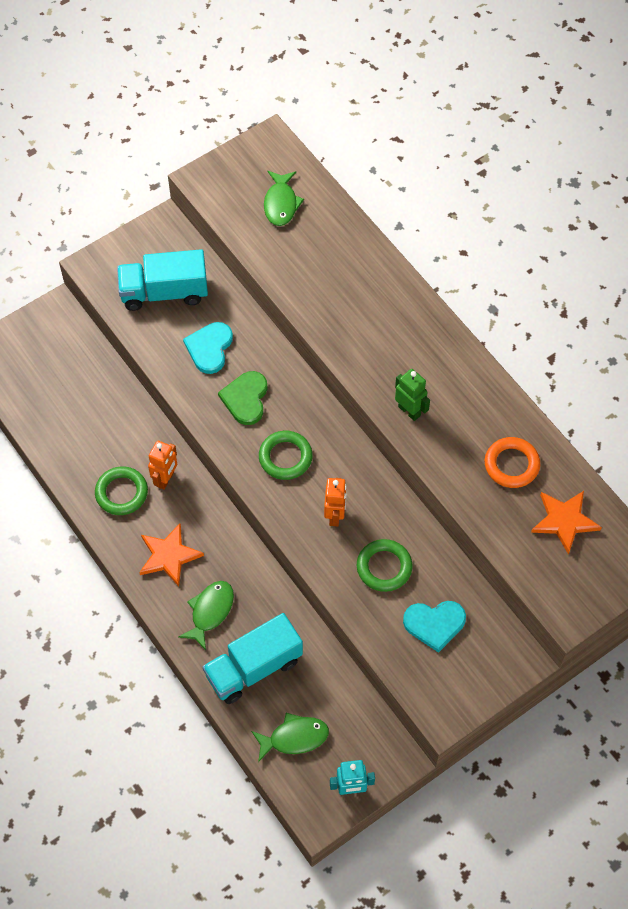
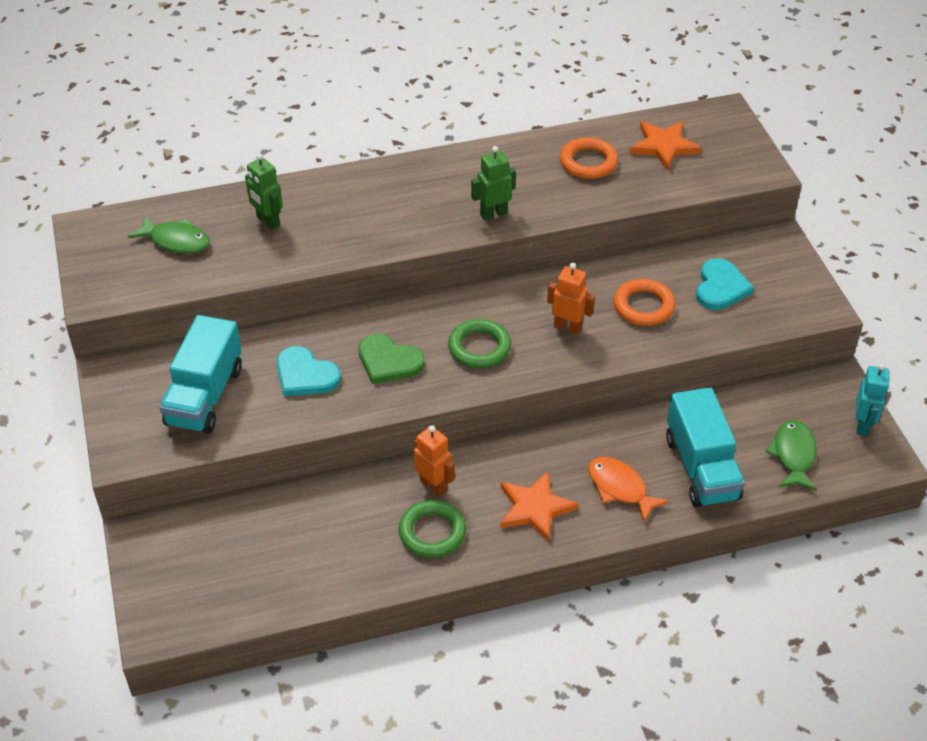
camera: 70 degrees left, 15 degrees down
(210, 612) = (620, 488): green fish -> orange fish
(329, 254) = (268, 221): none -> green robot
(384, 567) = (643, 306): green ring -> orange ring

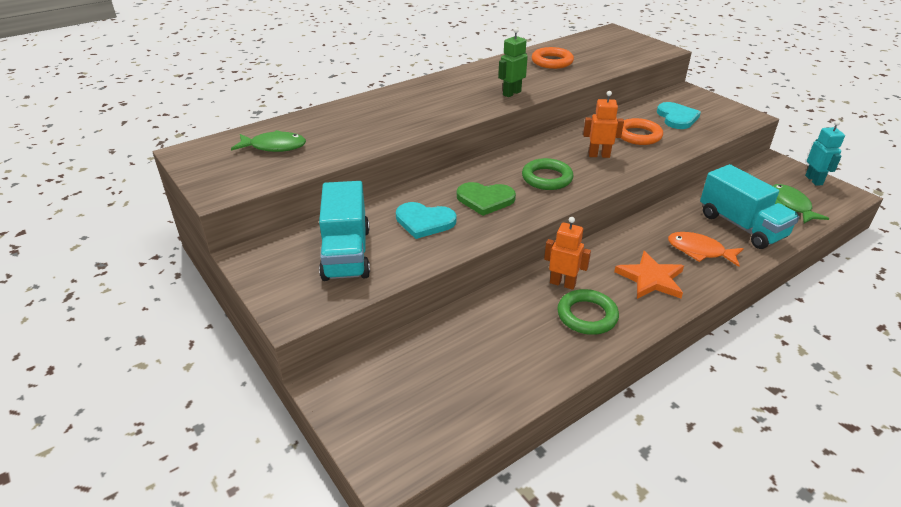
camera: 20 degrees left, 10 degrees down
(268, 221) = (344, 124): green robot -> none
(664, 146) = (592, 48): orange star -> none

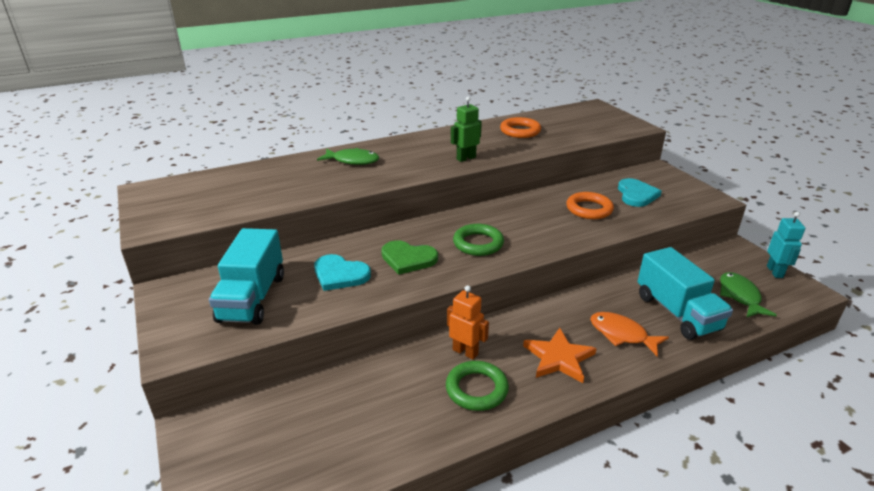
camera: 10 degrees right, 5 degrees down
(274, 147) = (222, 190): green fish -> green fish (352, 161)
(599, 155) = (540, 225): orange robot -> none

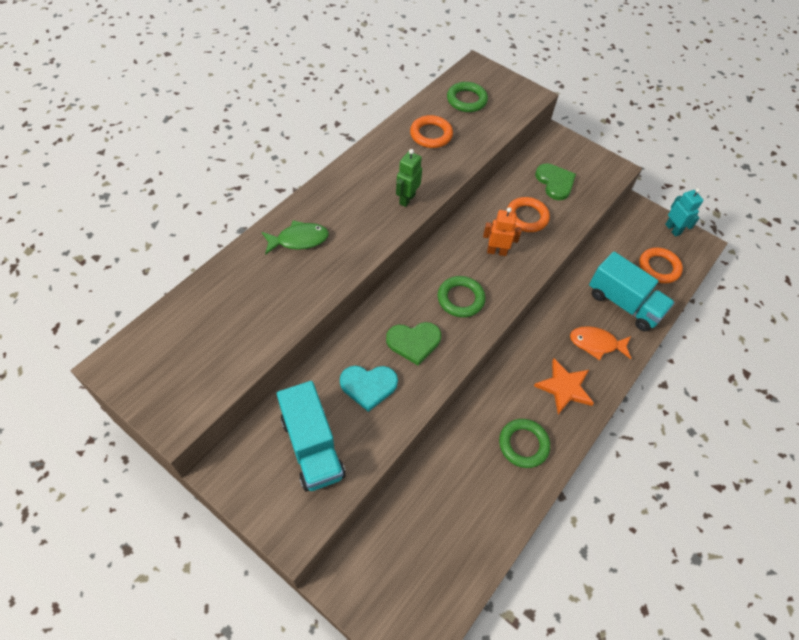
camera: 30 degrees left, 25 degrees up
(465, 352) = (495, 410): orange robot -> orange robot (496, 251)
(570, 120) = (466, 100): none -> green ring
(636, 195) = (555, 182): turquoise heart -> green heart
(740, 296) = (659, 267): green fish -> orange ring

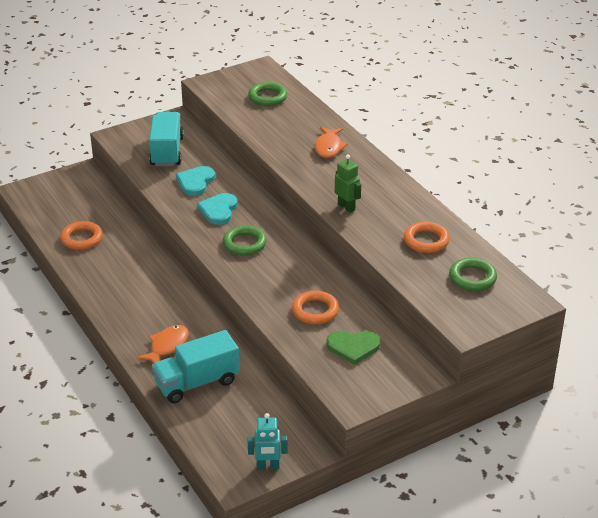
camera: 115 degrees right, 20 degrees down
(299, 240) = (329, 147): green fish -> orange fish
(312, 447) = (167, 151): turquoise truck -> turquoise truck turned 90 degrees clockwise
(414, 342) = (218, 210): green heart -> turquoise heart
(496, 251) = (283, 278): orange robot -> none
(523, 444) = (110, 272): green ring -> green ring (267, 97)
(564, 387) = (140, 311): orange star -> none
(659, 267) = (223, 429): orange ring -> orange ring (82, 238)

